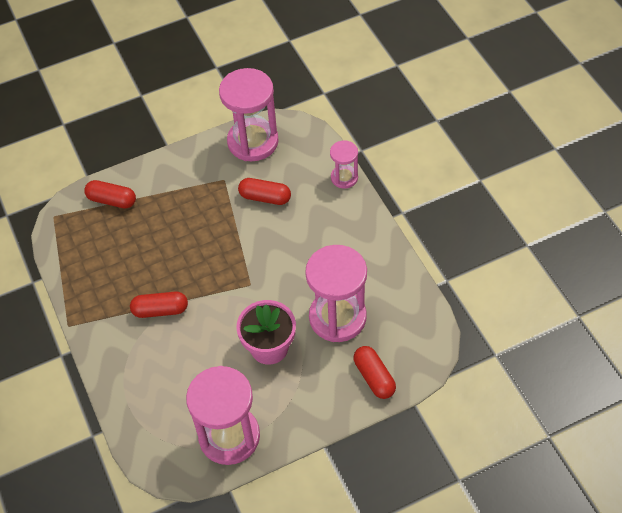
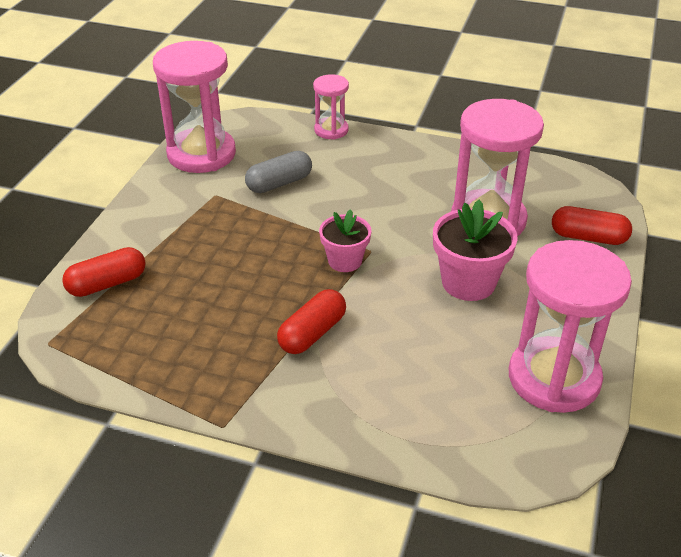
camera: 50 degrees left, 15 degrees down
(229, 280) = (345, 261): none -> pink flower pot
(265, 197) = (279, 183): red capsule -> grey capsule

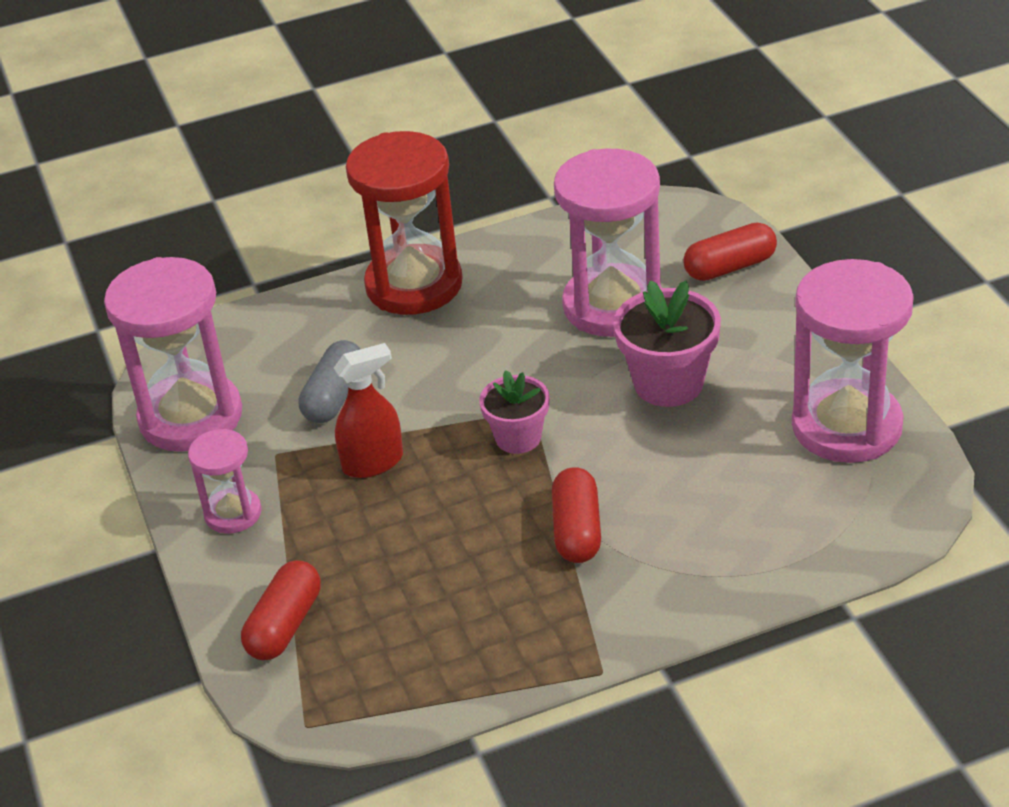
camera: 35 degrees left, 0 degrees up
(255, 228) = (373, 462): none -> red spray bottle
(331, 130) = (314, 299): pink hourglass -> pink hourglass (233, 513)
(390, 150) = (414, 285): none -> red hourglass

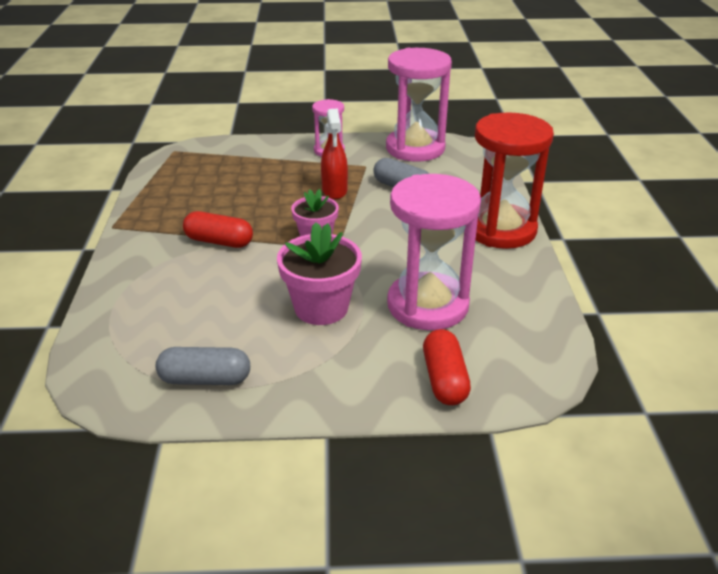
camera: 105 degrees right, 5 degrees down
(285, 625) = (239, 154): red capsule -> none
(846, 426) = (205, 379): pink hourglass -> grey capsule

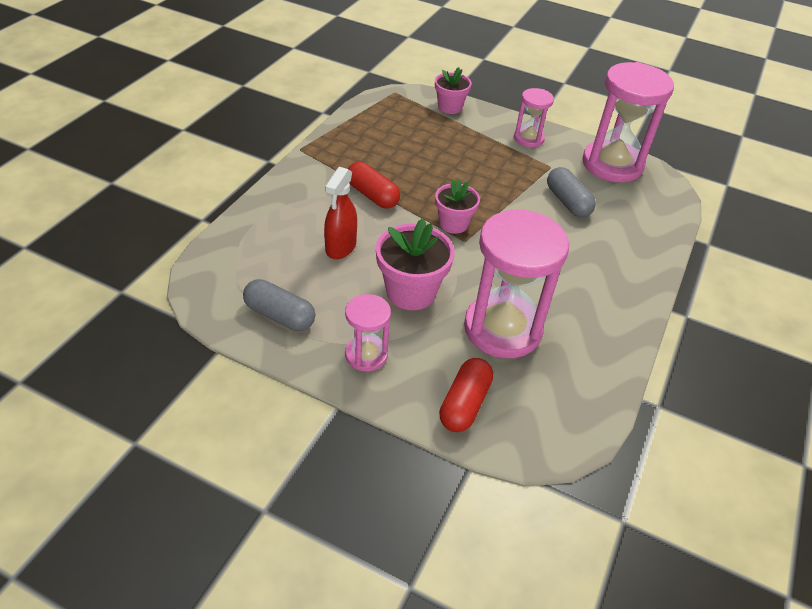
camera: 25 degrees right, 10 degrees up
(237, 147) = (450, 107): none -> pink flower pot
(321, 378) = (366, 355): none -> pink hourglass
(334, 191) = (503, 182): red spray bottle -> red spray bottle (340, 247)
(500, 230) = (629, 282): red hourglass -> none

